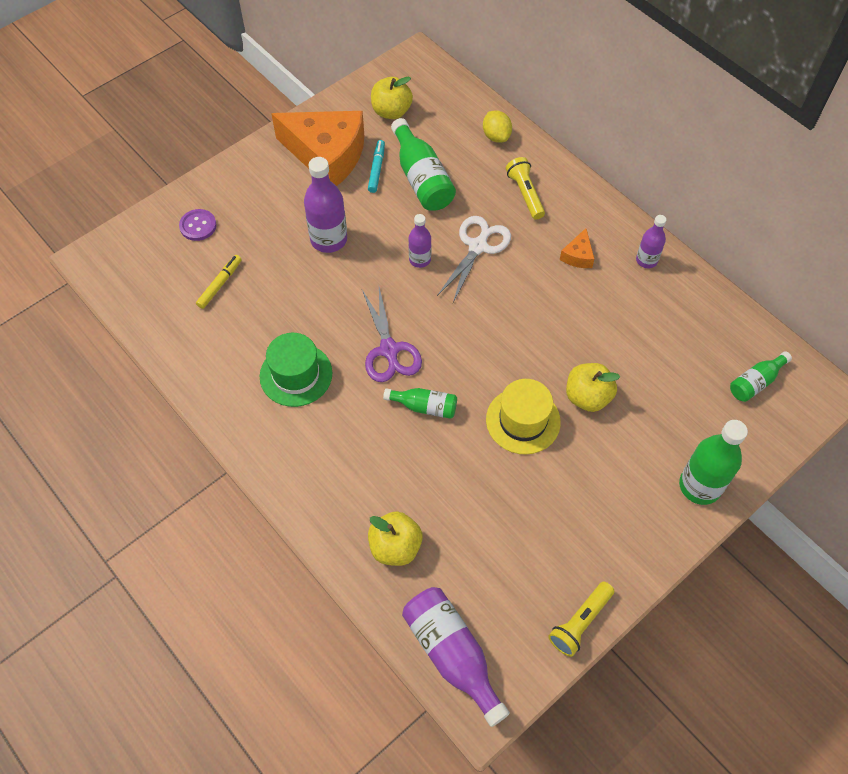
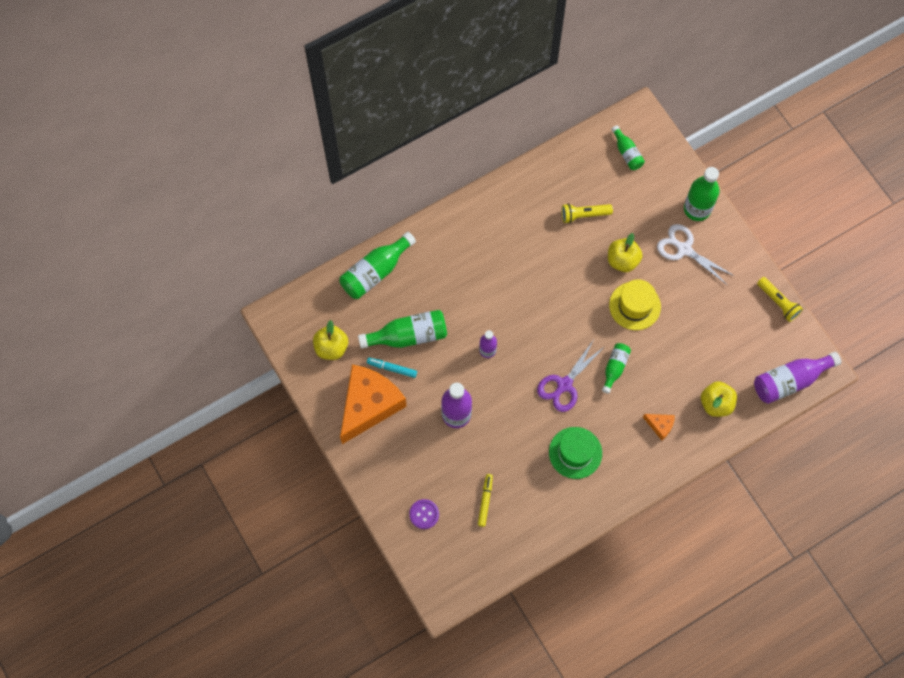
camera: 80 degrees left, 10 degrees up
(220, 284) = (485, 501): yellow marker -> yellow marker turned 60 degrees clockwise
(389, 350) = (564, 385): purple scissors -> purple scissors turned 135 degrees clockwise
(478, 247) = (483, 306): white scissors -> white scissors (684, 249)
(496, 136) = (375, 272): yellow lemon -> green bottle
(525, 194) = (439, 262): yellow flashlight -> yellow flashlight (584, 215)
(578, 256) = (503, 238): orange cheese -> orange cheese (660, 425)
(646, 260) = (516, 193): purple bottle -> none

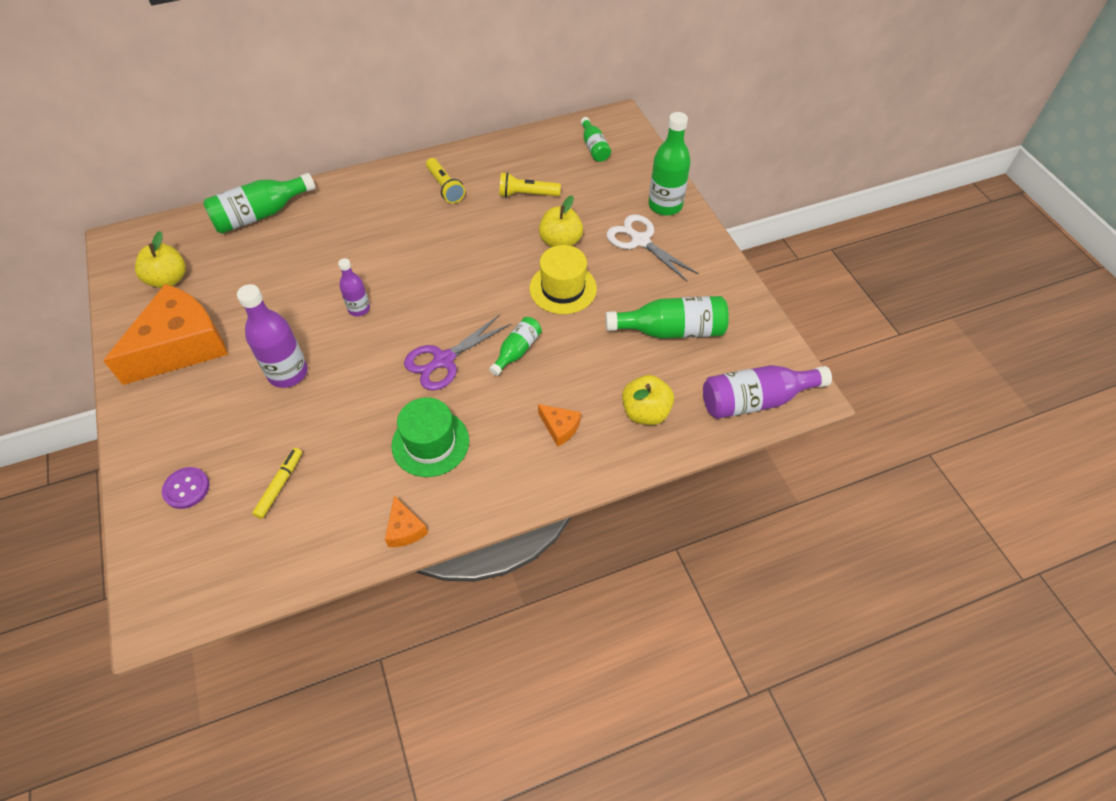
camera: 10 degrees right, 15 degrees down
(392, 368) = (230, 311): turquoise marker -> none
(408, 336) = (267, 280): green bottle -> green bottle (671, 330)
(578, 517) = (405, 529): none -> orange cheese
(778, 302) = (752, 309): yellow flashlight -> yellow flashlight (445, 187)

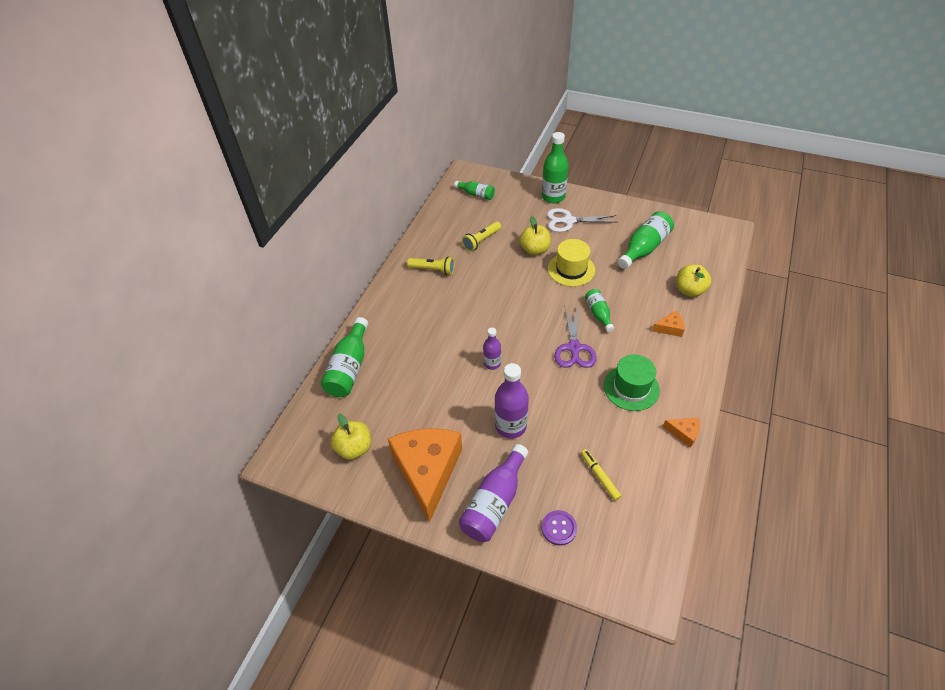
camera: 45 degrees left, 5 degrees down
(756, 400) = (718, 248): purple bottle -> purple bottle (494, 502)

